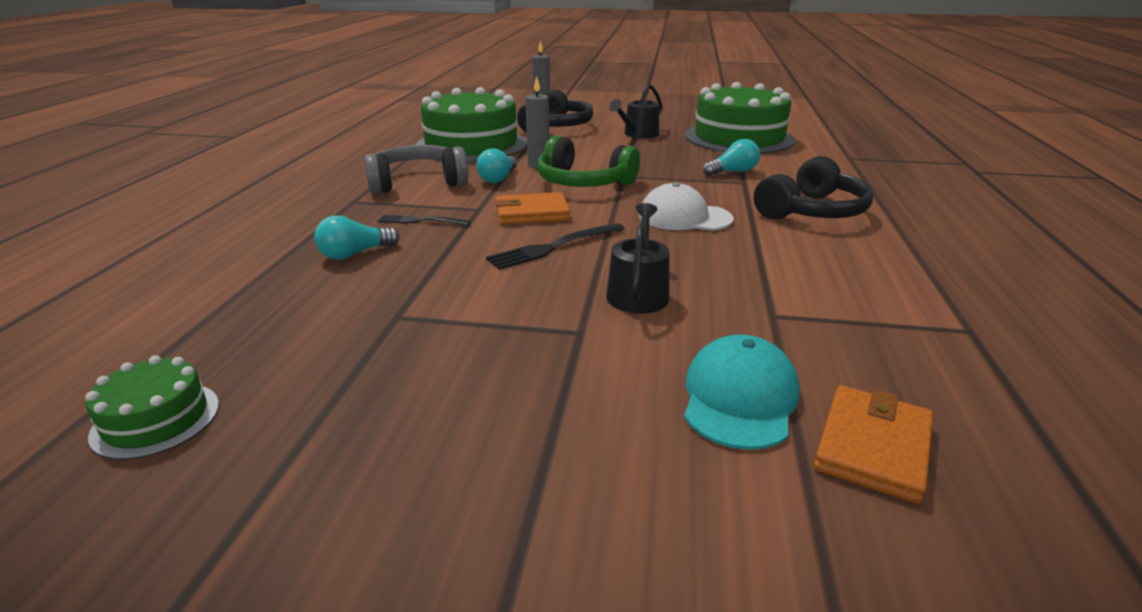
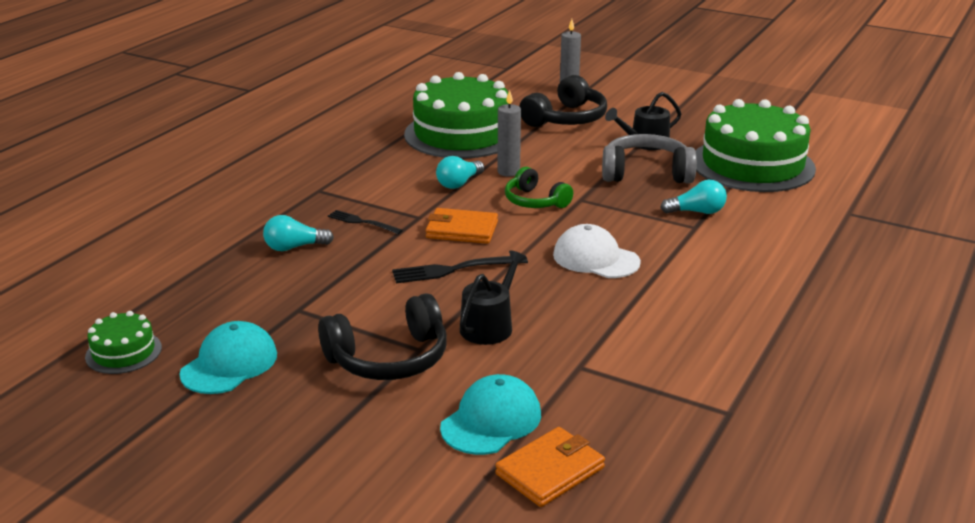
camera: 20 degrees right, 0 degrees up
(335, 402) = (229, 364): none -> turquoise cap
(417, 183) = (383, 177): grey headphones -> grey headphones (646, 173)
(583, 182) = (535, 201): green headphones -> green headphones, size x0.66
(811, 211) = (726, 273): black headphones -> black headphones (389, 358)

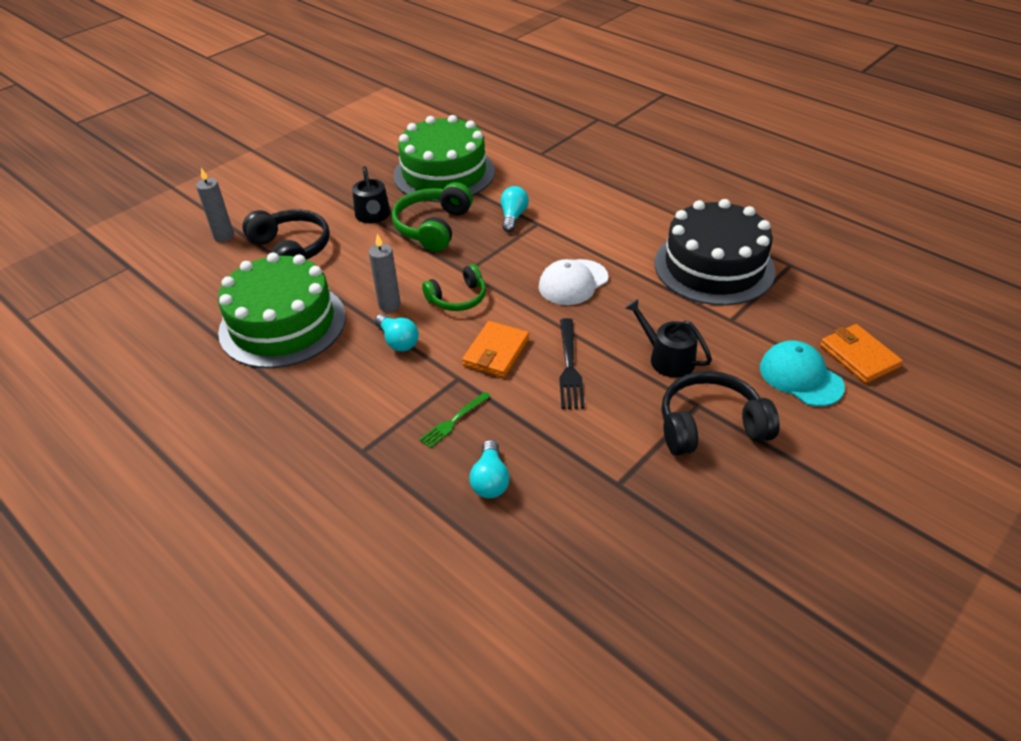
camera: 75 degrees left, 15 degrees up
(123, 352) = (679, 639): green cake -> none
(229, 364) = (710, 543): turquoise cap -> none
(362, 222) = (453, 421): black fork -> green fork
(389, 358) = (710, 426): black headphones -> black headphones turned 90 degrees counterclockwise
(646, 173) = (433, 227): grey headphones -> green headphones
(684, 350) = (714, 267): none -> black cake

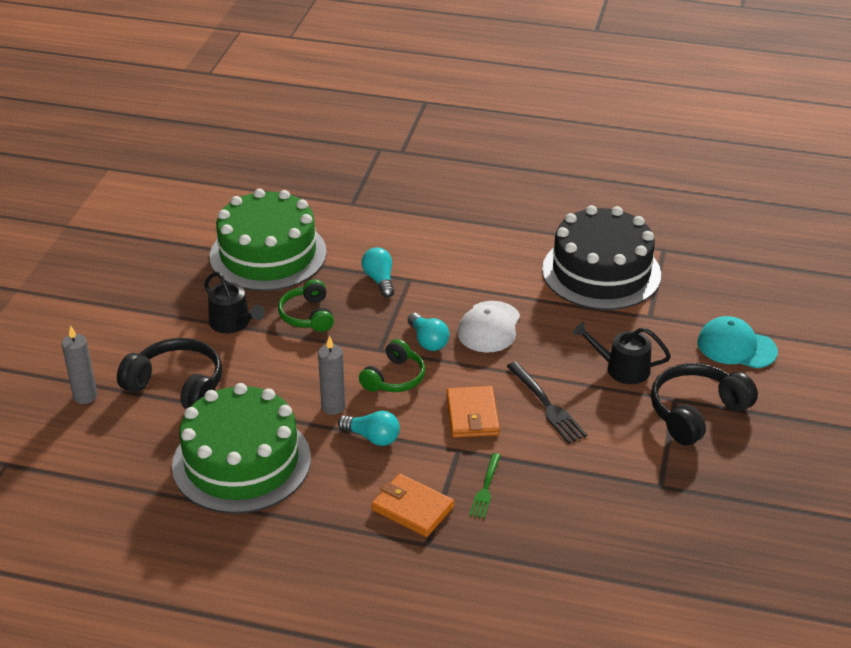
camera: 30 degrees left, 5 degrees down
(433, 227) = (308, 315): green headphones -> green headphones, size x0.66
(490, 480) = (557, 523): turquoise light bulb -> turquoise light bulb (428, 341)
(859, 356) = (768, 314): orange wallet -> orange wallet (412, 508)

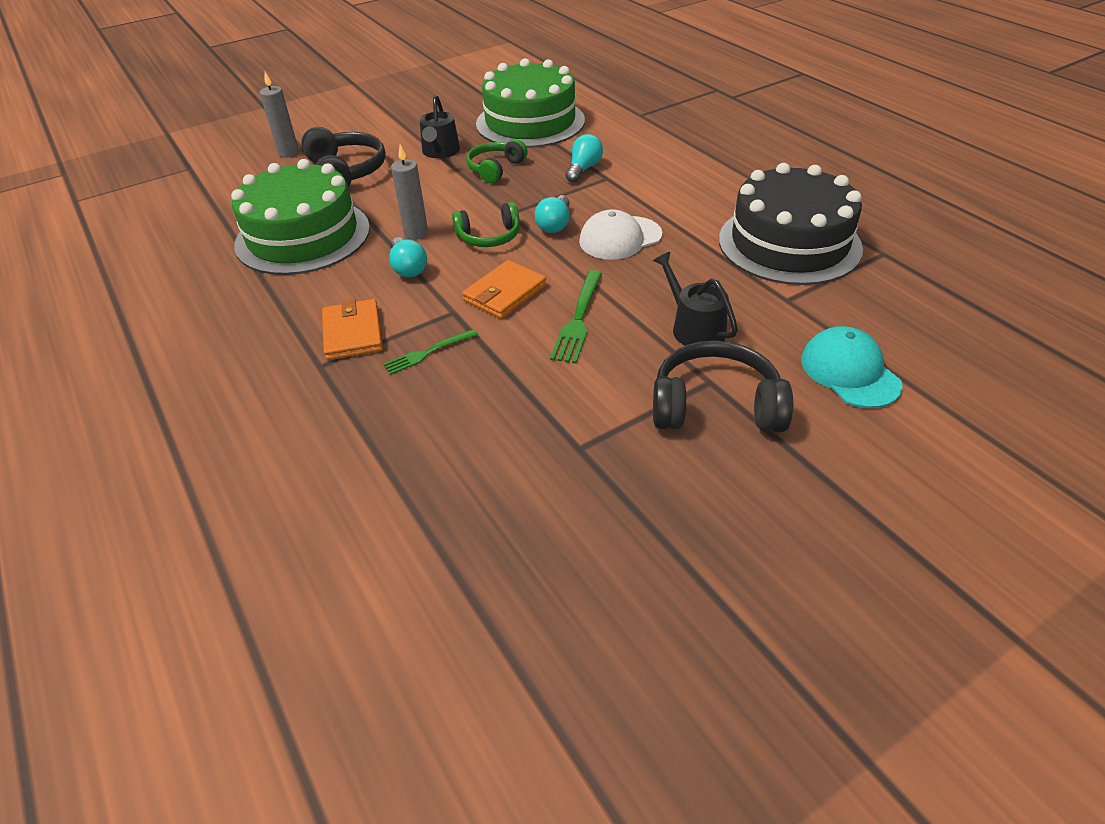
camera: 45 degrees right, 5 degrees up
(547, 405) = (578, 320): black fork -> green fork

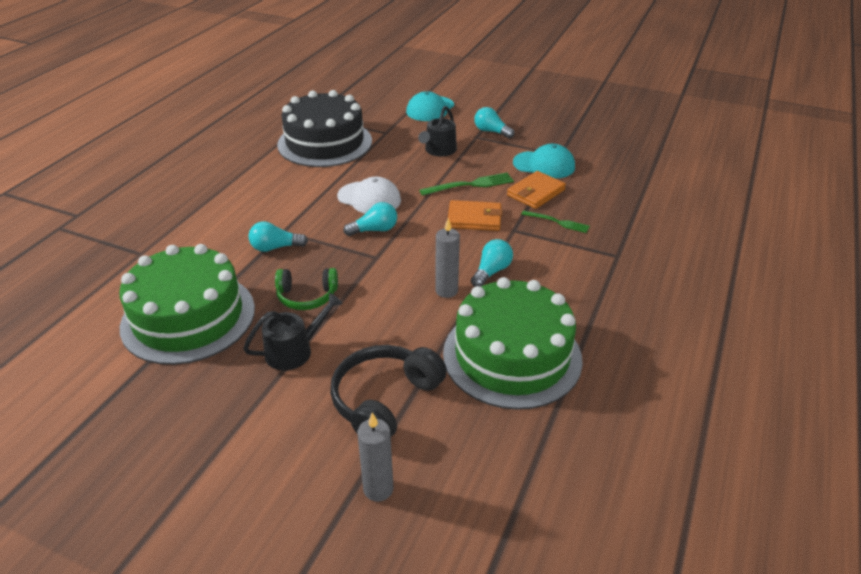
camera: 125 degrees left, 5 degrees down
(353, 333) = (578, 259): orange wallet -> orange wallet (536, 192)
(489, 237) = (417, 252): green headphones -> none
(565, 412) = (544, 165): none -> turquoise cap
(715, 406) = (491, 132): black headphones -> turquoise light bulb

